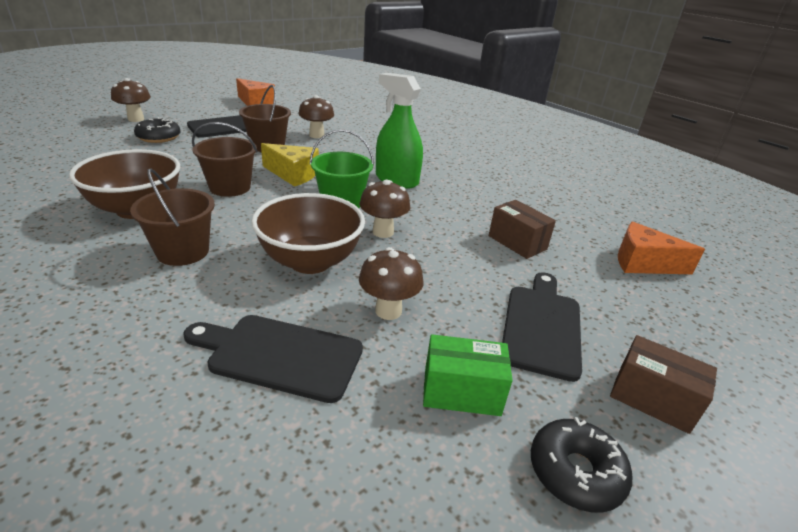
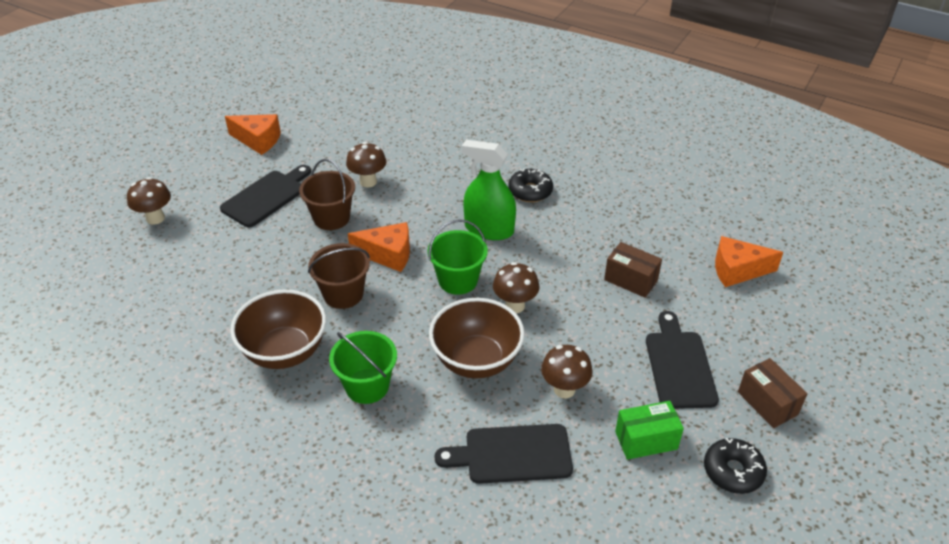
camera: 15 degrees left, 10 degrees up
(159, 137) = (209, 242): black donut -> black donut (530, 191)
(183, 252) = (367, 386): brown bucket -> green bucket
(293, 174) = (388, 255): yellow cheese -> orange cheese
(652, 399) = (767, 403): brown box -> brown box turned 45 degrees clockwise

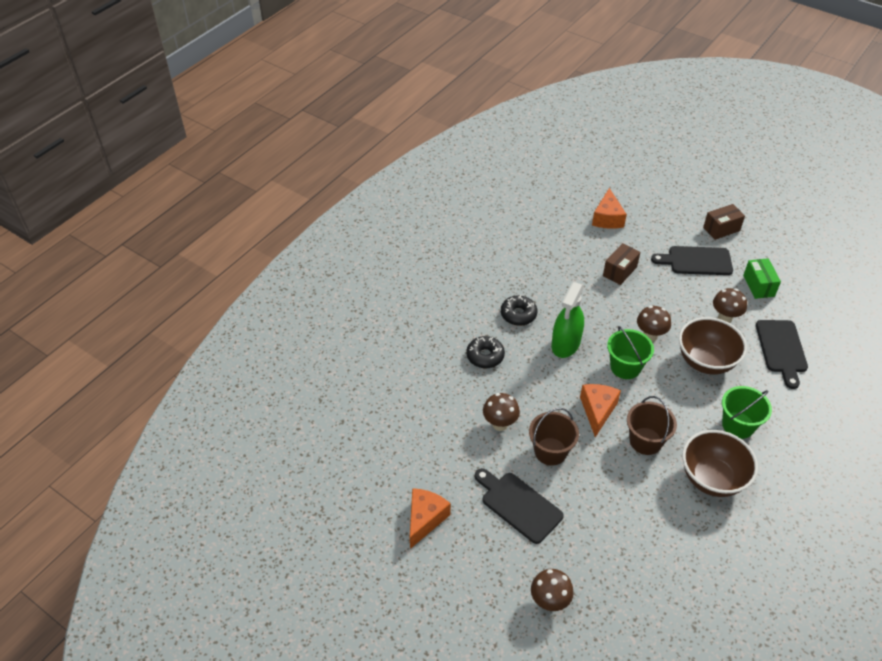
camera: 85 degrees left, 5 degrees up
(733, 471) = (773, 253): black donut -> black donut (485, 356)

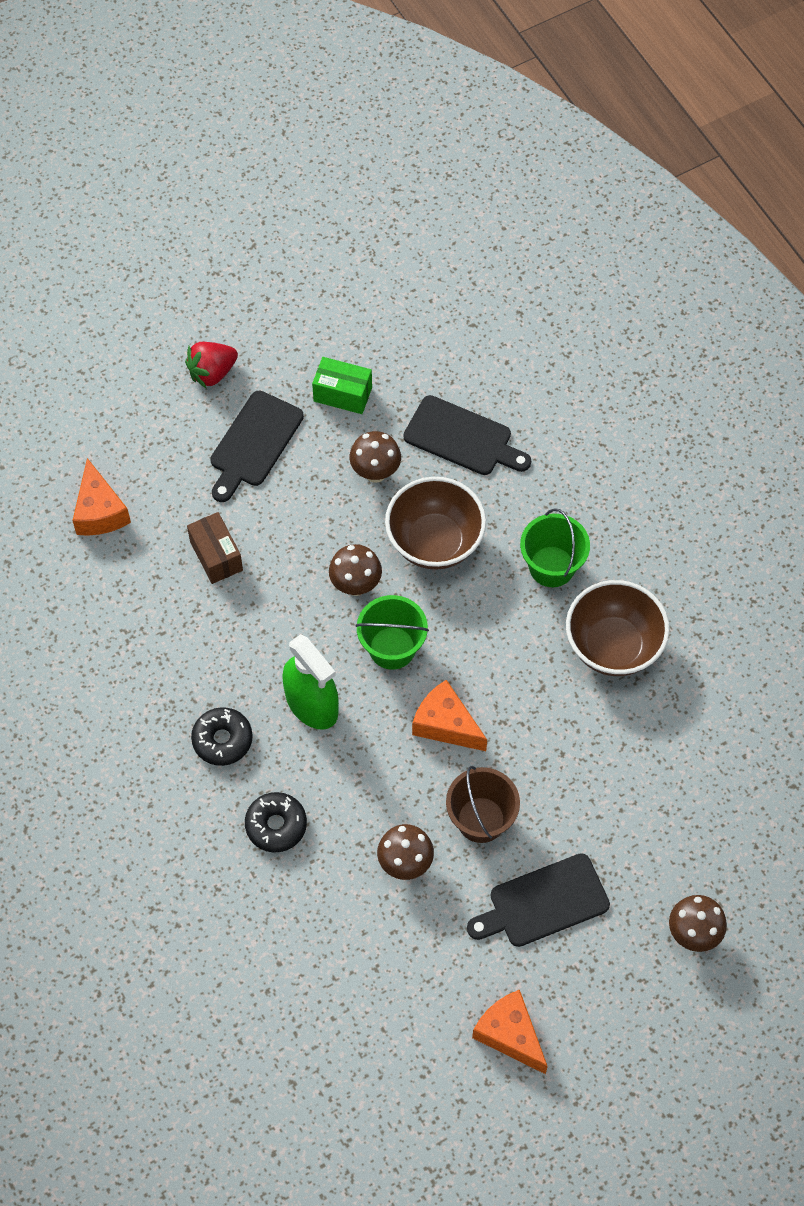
camera: 65 degrees left, 15 degrees up
(607, 218) = (100, 511): orange cheese -> orange cheese turned 45 degrees clockwise
(645, 441) = (522, 692): brown bucket -> none
(721, 229) = (212, 373): brown box -> red strawberry

